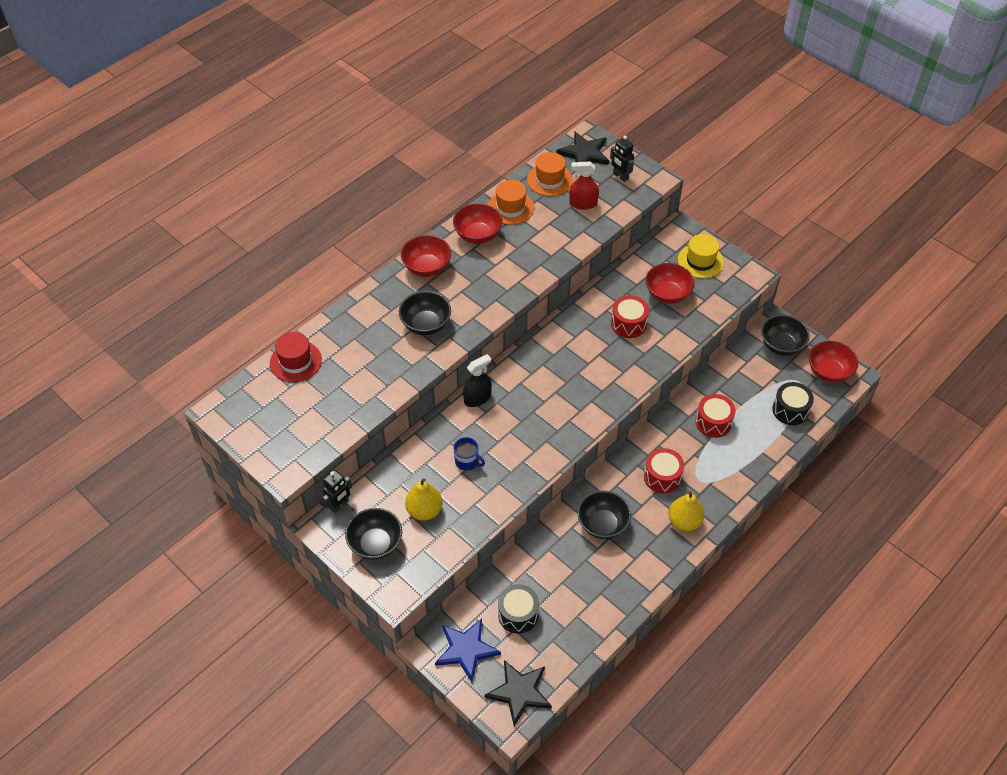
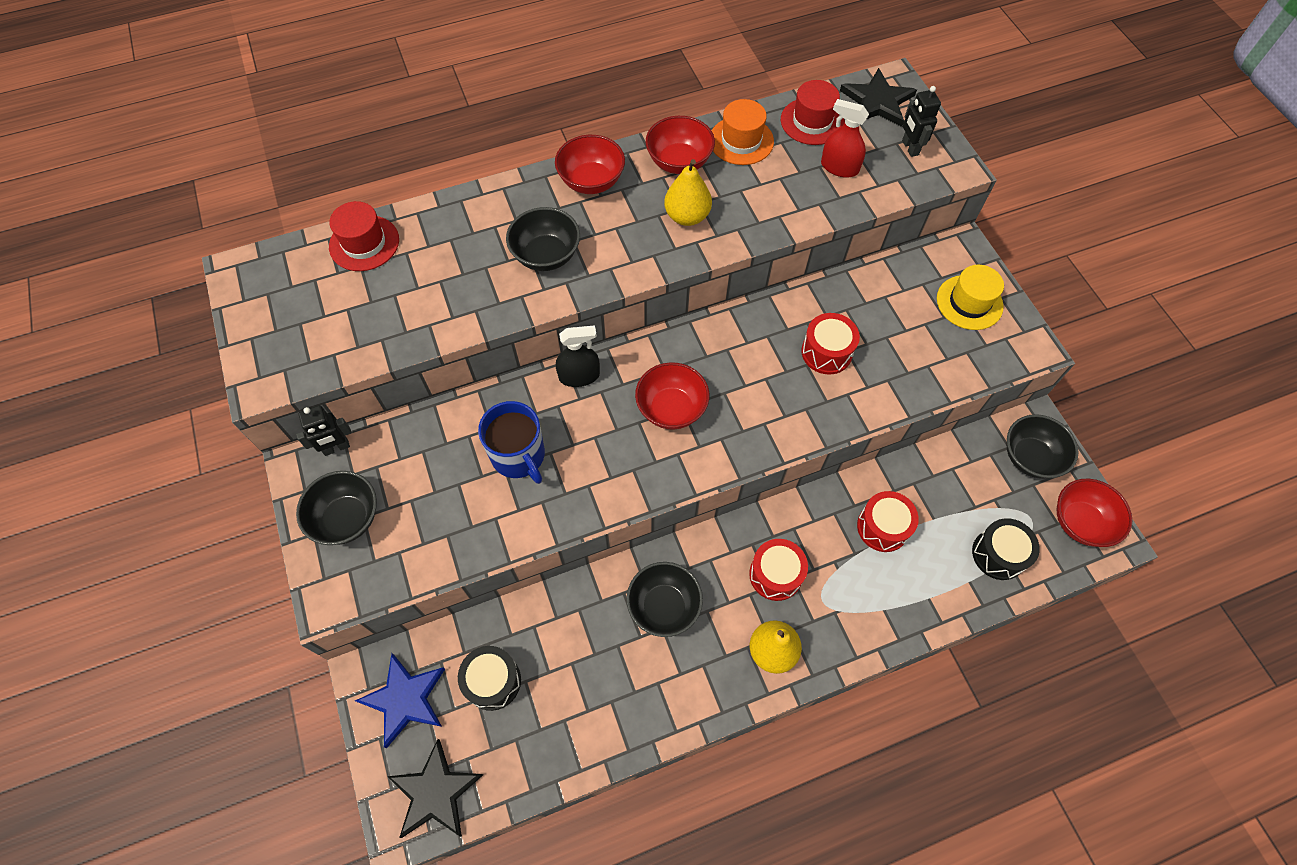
camera: 25 degrees right, 10 degrees up
(424, 510) = (430, 499): yellow pear -> yellow pear (687, 216)
(467, 461) = (519, 456): blue mug -> blue mug, size x1.70
(549, 180) = (812, 121): orange hat -> red hat
(667, 294) = (900, 331): red bowl -> red bowl (671, 408)

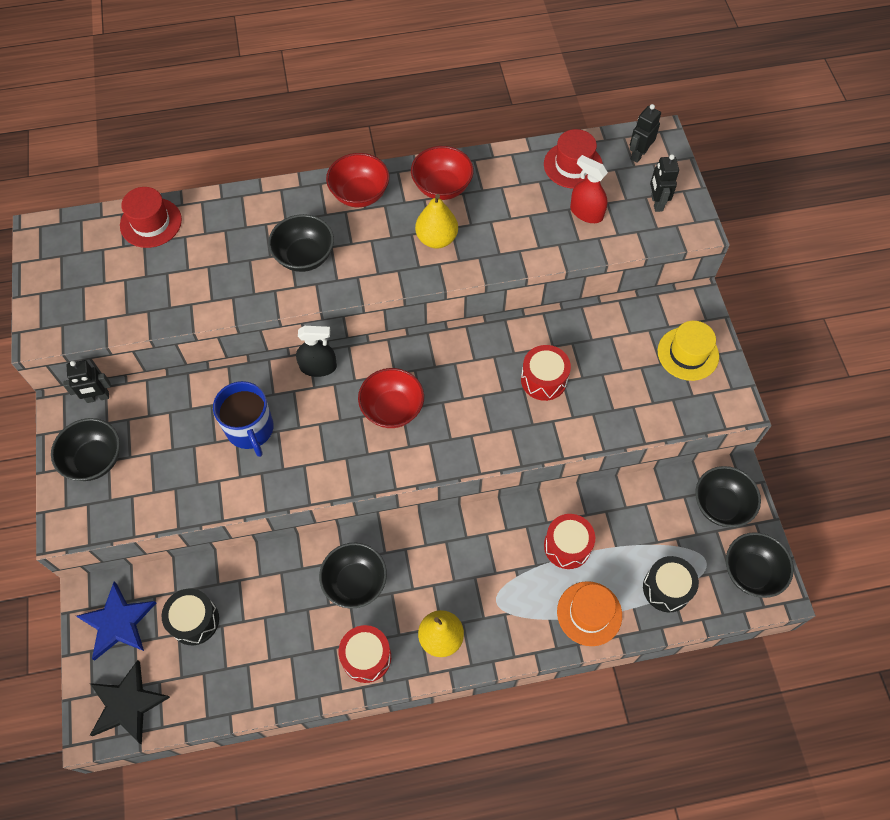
camera: 10 degrees right, 0 degrees up
(741, 141) = (503, 175): orange hat -> orange hat (589, 613)
(775, 574) = (460, 572): red drum -> red drum (366, 657)
(877, 102) = (638, 154): black star -> black robot
(1080, 522) = (751, 572): red bowl -> black bowl

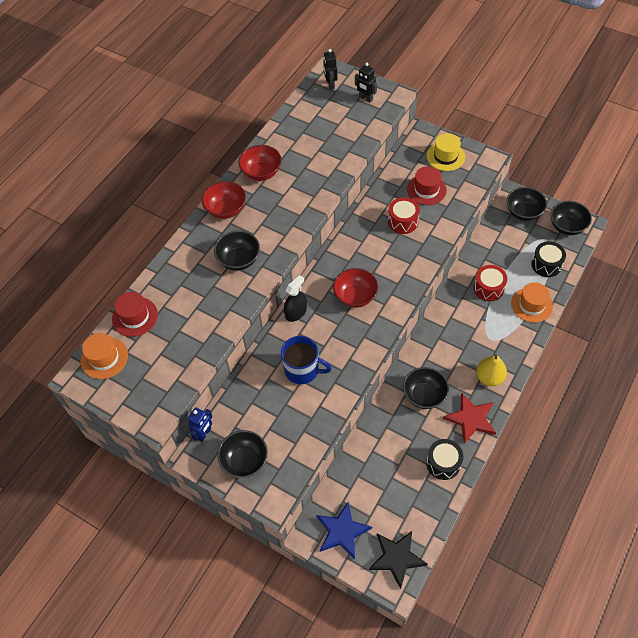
camera: 45 degrees left, 5 degrees down
(80, 236) = (104, 358): none -> orange hat
(98, 397) = (204, 434): black robot -> blue robot
(194, 620) = (376, 489): black drum -> black drum (443, 463)
(366, 657) = (471, 419): red drum -> red star
(436, 239) = (291, 196): yellow pear -> none
(573, 165) = (308, 113): red hat -> red hat (426, 190)
(586, 212) = (341, 128): red spray bottle -> none

